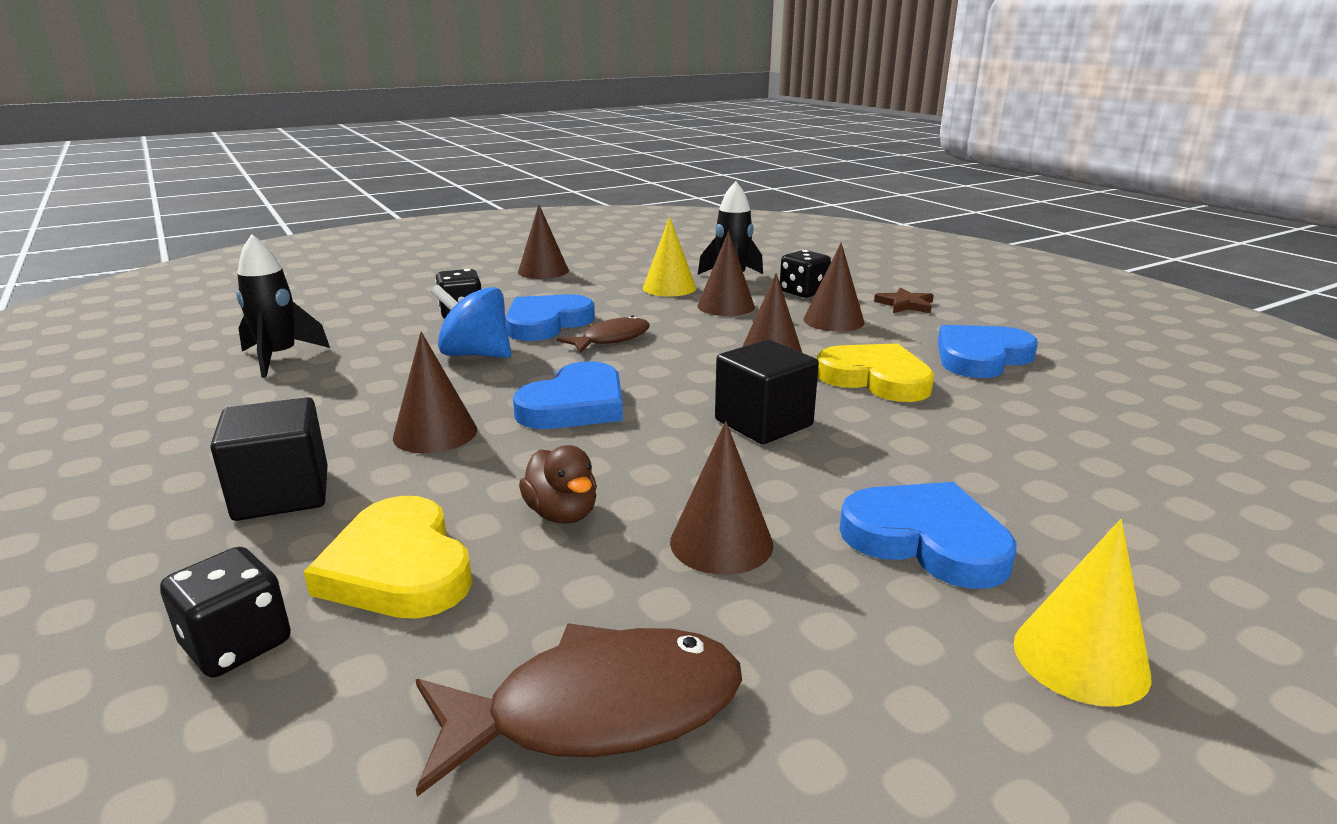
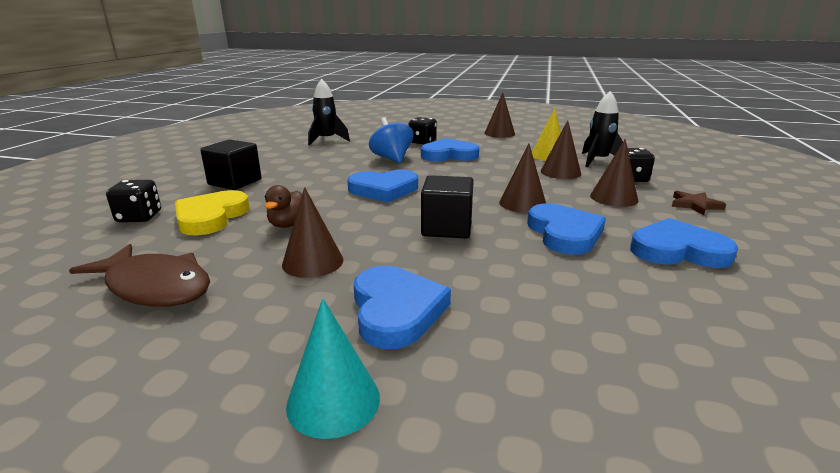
camera: 45 degrees right, 0 degrees up
(435, 433) = (314, 181): brown cone -> none
(611, 339) = (462, 169): brown fish -> none
(875, 378) = (564, 233): yellow heart -> blue heart
(1080, 658) = (333, 401): yellow cone -> turquoise cone

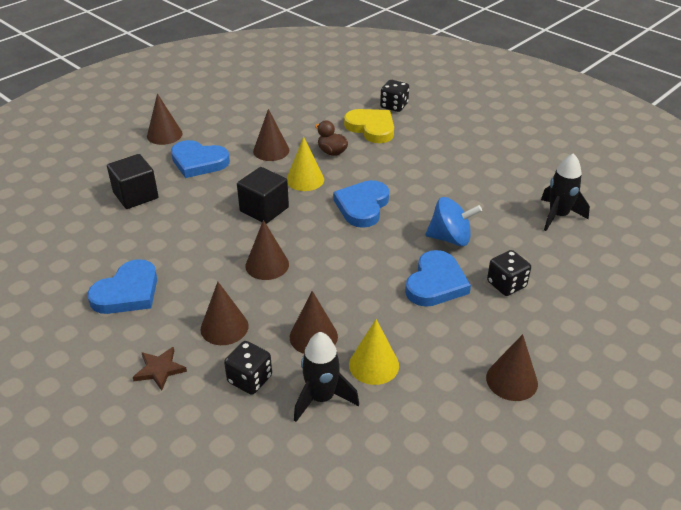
camera: 120 degrees right, 15 degrees up
(155, 287) = (291, 107): brown fish -> none
(235, 182) = (440, 144): black cube -> black cube (136, 195)
(333, 401) = (164, 135): turquoise cone -> brown cone
(364, 223) = (305, 179): none -> yellow cone
(564, 233) = (202, 256): blue heart -> none

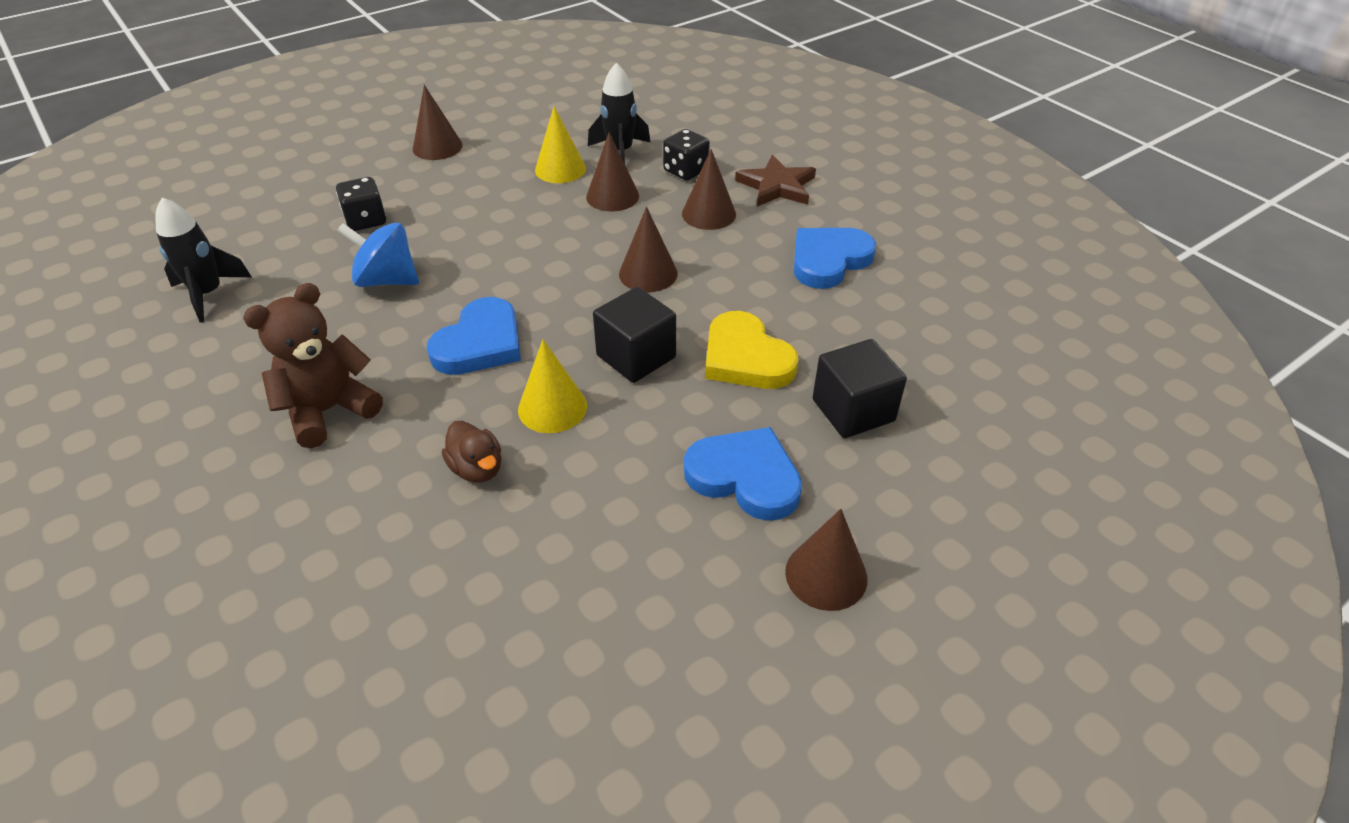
camera: 170 degrees left, 5 degrees up
(159, 370) = (777, 186): brown star -> brown star, size x1.51
(271, 150) = (596, 489): brown cone -> none
(371, 128) = (361, 530): yellow heart -> yellow heart (746, 358)
(394, 106) = (261, 605): black dice -> none
(423, 166) = (329, 410): none -> brown teddy bear
(436, 283) = (447, 230): blue heart -> none

